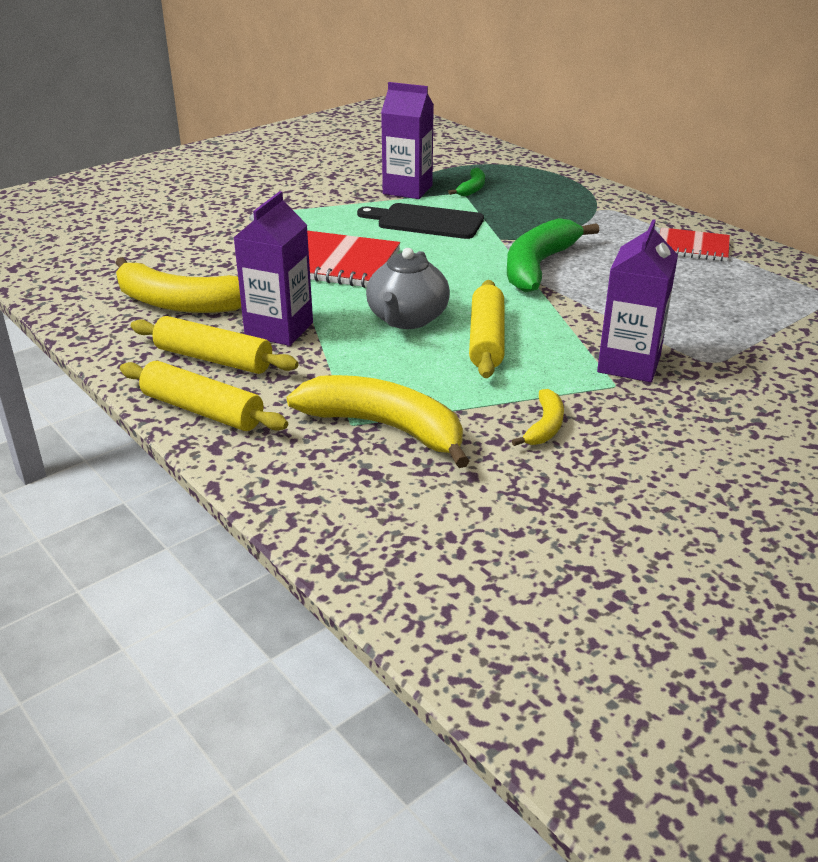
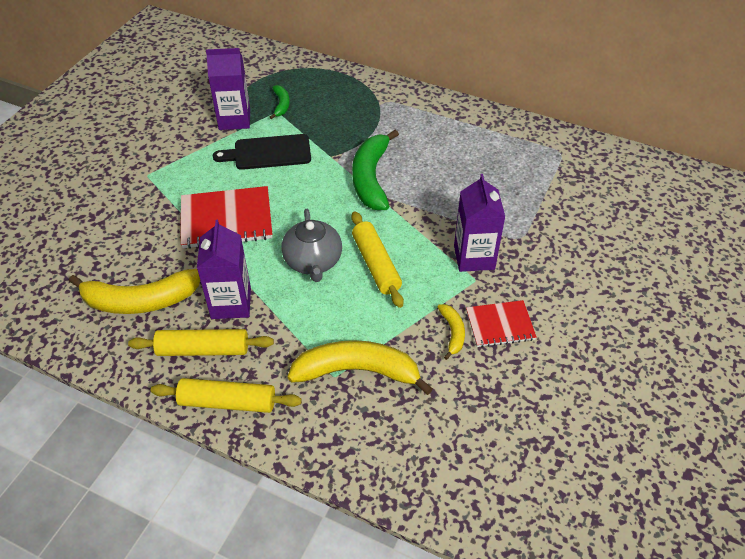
camera: 25 degrees left, 15 degrees up
(692, 247) = (459, 127): red notebook -> red notebook (500, 325)

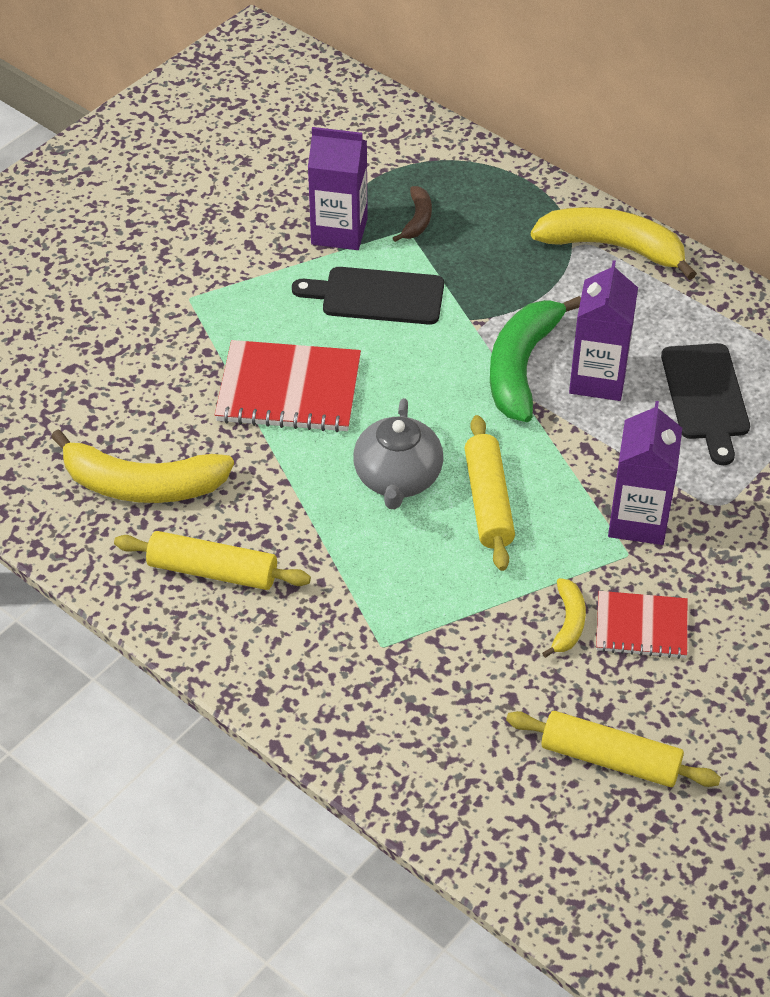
camera: 15 degrees right, 0 degrees up
(227, 402) = (229, 648): yellow rolling pin -> yellow rolling pin (610, 759)
(231, 303) = (266, 514): purple carton -> purple carton (598, 379)
(281, 105) = (417, 220): green banana -> brown banana
(357, 371) = (416, 646): yellow banana -> yellow banana (612, 247)
(488, 175) = (705, 397): none -> black cutting board

